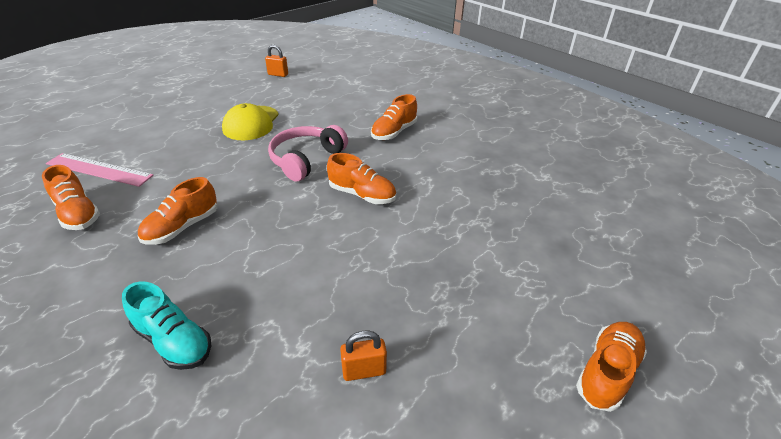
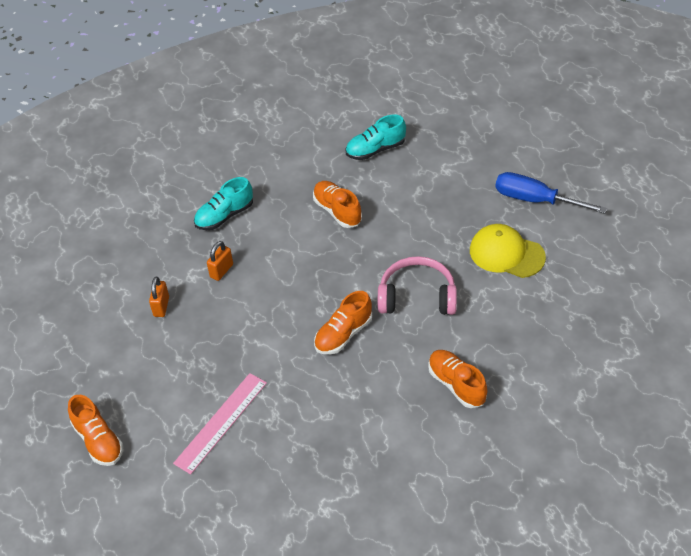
camera: 110 degrees right, 10 degrees up
(78, 214) = (375, 149): orange shoe -> turquoise shoe
(99, 169) = (439, 150): pink ruler -> pink ruler (221, 422)
(187, 115) = (536, 200): none -> blue screwdriver
(278, 74) = (644, 282): orange padlock -> orange padlock (221, 271)
(306, 159) = (417, 297): pink headphones -> pink headphones turned 45 degrees counterclockwise

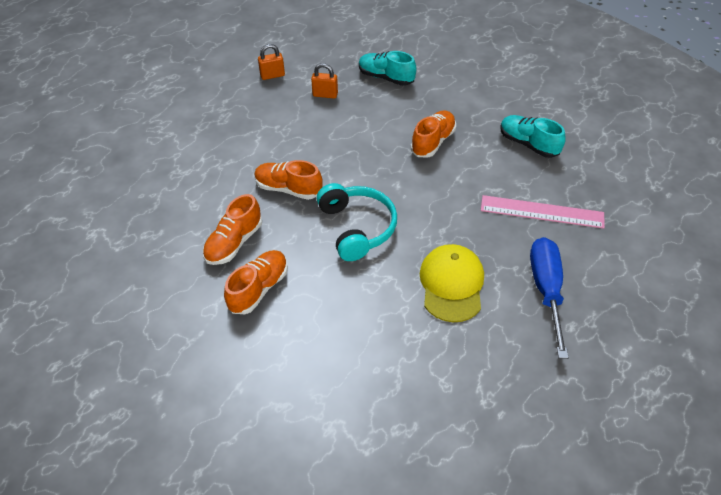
camera: 65 degrees right, 0 degrees up
(98, 440) = (134, 86): orange shoe -> orange shoe (234, 243)
(221, 422) = (168, 143): pink ruler -> pink ruler (541, 212)
(417, 297) = (357, 228): pink headphones -> turquoise headphones

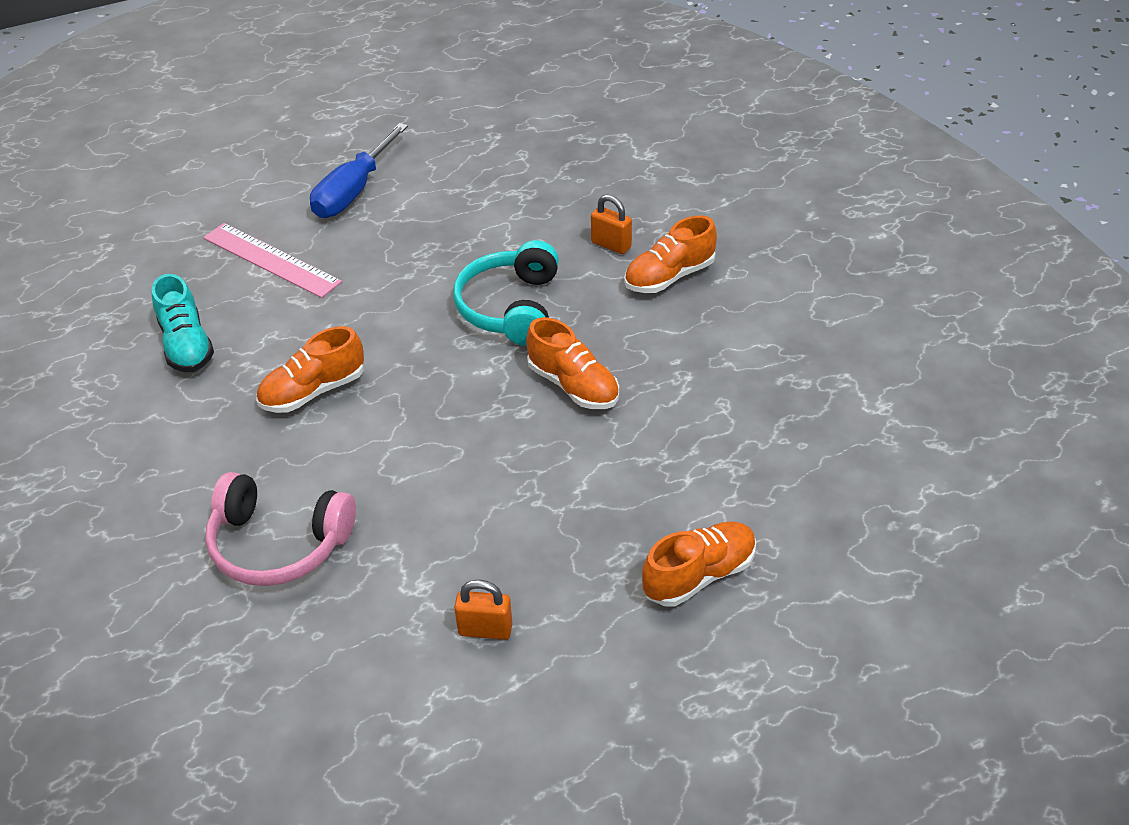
camera: 155 degrees left, 5 degrees down
(234, 243) = (681, 336): orange shoe -> orange shoe (699, 575)
(325, 95) = (414, 542): orange padlock -> orange padlock (611, 245)
(386, 78) = (279, 543): turquoise shoe -> pink headphones
(452, 284) = (446, 222): yellow cap -> none

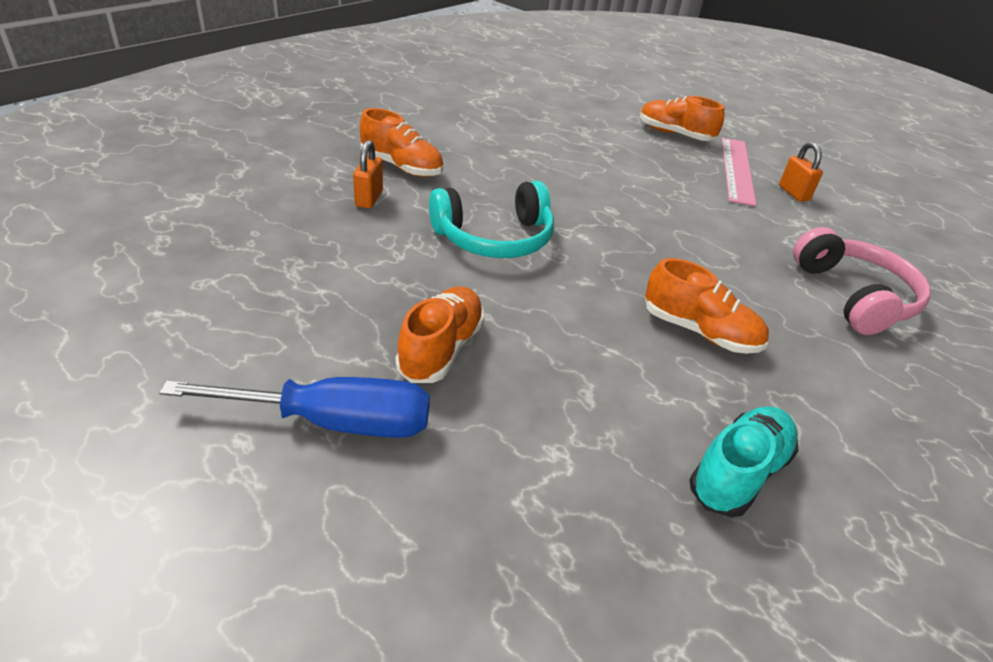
camera: 120 degrees left, 5 degrees down
(271, 260) = (532, 455): pink ruler -> pink ruler (737, 170)
(573, 386) = (564, 193): orange shoe -> orange shoe (441, 349)

